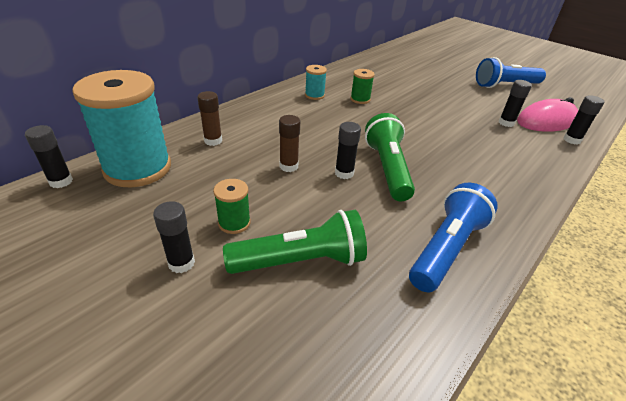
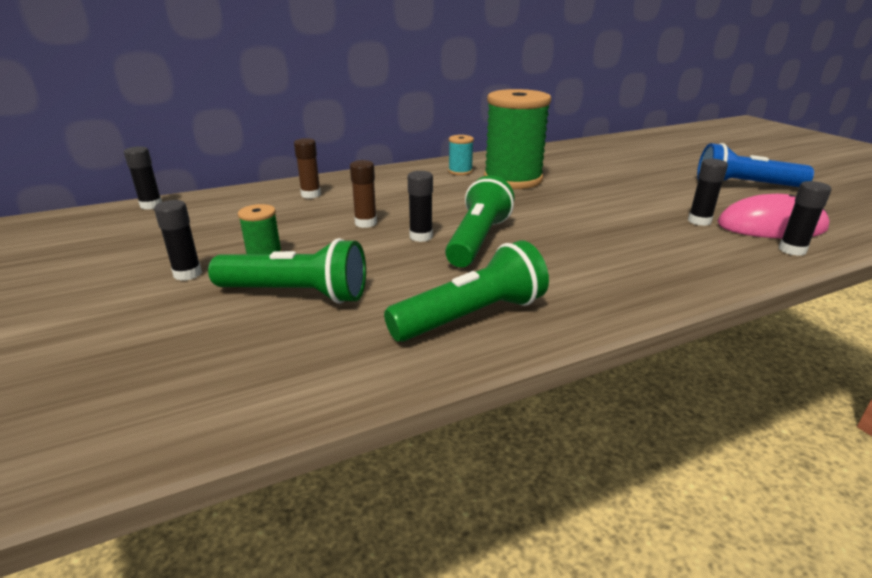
camera: 25 degrees right, 10 degrees down
(138, 168) = (221, 205): turquoise spool -> none
(360, 99) = (512, 180): green spool -> green spool, size x2.31
(446, 249) = (471, 316): blue flashlight -> green flashlight

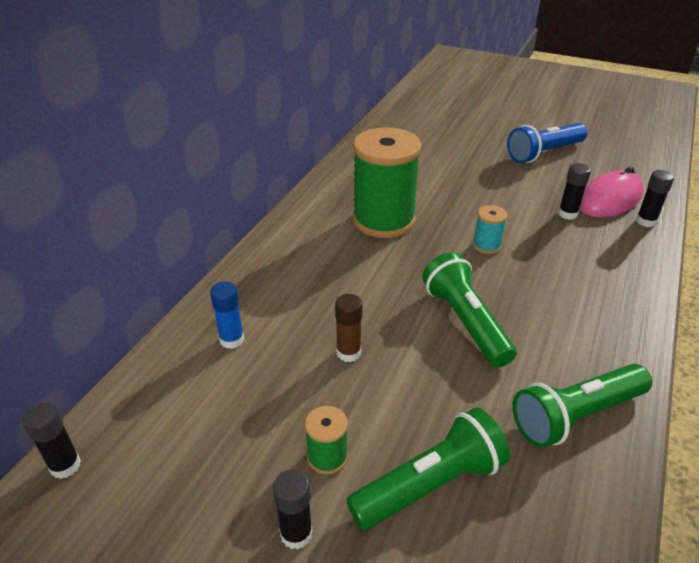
camera: 40 degrees left, 10 degrees up
(311, 195) = (232, 340): brown glue stick -> blue glue stick
(421, 237) = (419, 344): black glue stick -> none
(460, 171) = (323, 228): turquoise spool -> turquoise spool (486, 245)
(471, 316) = (576, 416): green flashlight -> green flashlight turned 135 degrees counterclockwise

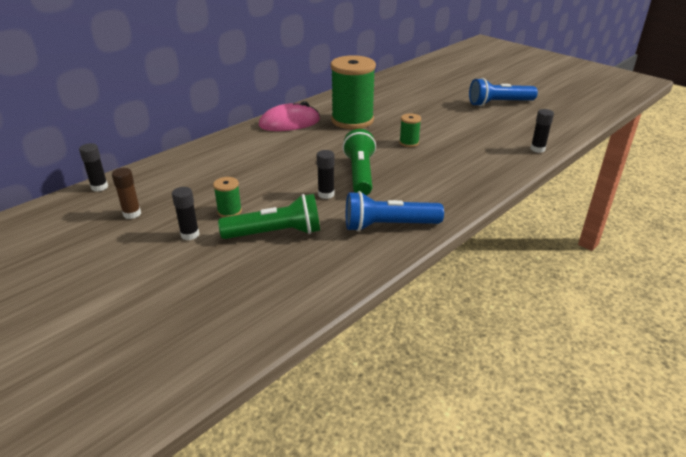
camera: 20 degrees right, 5 degrees down
(232, 340) = (217, 157): blue glue stick -> none
(348, 353) = (277, 174): brown glue stick -> brown glue stick (132, 214)
(486, 245) = (409, 143): turquoise spool -> green spool
(567, 214) = (482, 136): black glue stick -> black glue stick (326, 194)
(576, 416) = (388, 226): green flashlight -> blue flashlight
(609, 199) = (522, 134): pink mouse -> pink mouse (289, 123)

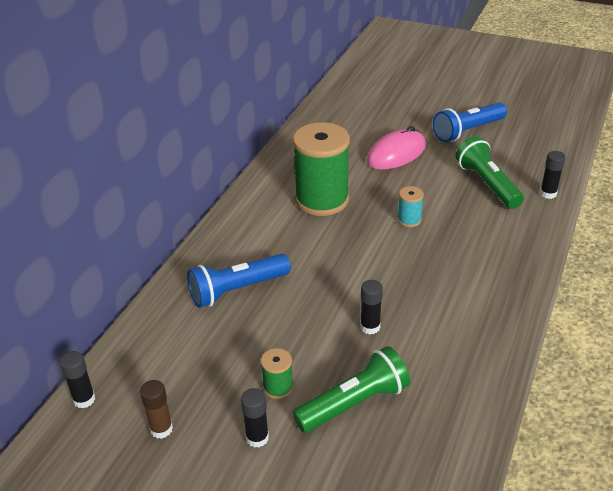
camera: 20 degrees left, 5 degrees up
(289, 123) = (249, 224): pink mouse -> pink mouse (396, 154)
(360, 174) = (387, 284): green flashlight -> green flashlight (487, 184)
(388, 226) = (467, 352): blue flashlight -> blue flashlight (237, 290)
(409, 143) = (409, 220): green spool -> turquoise spool

